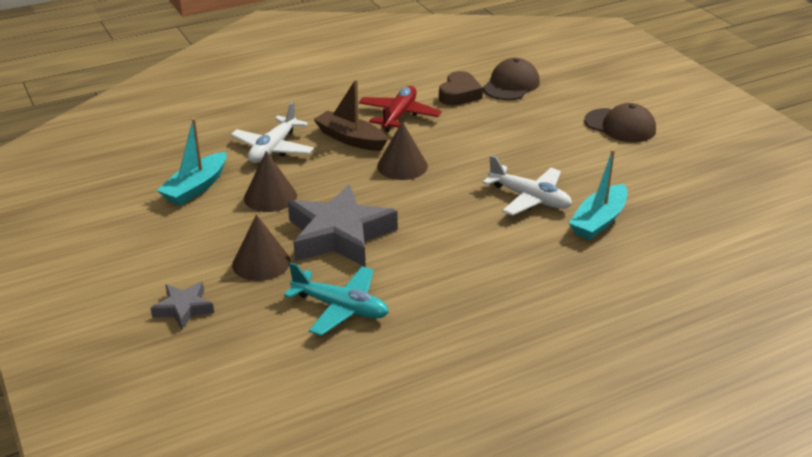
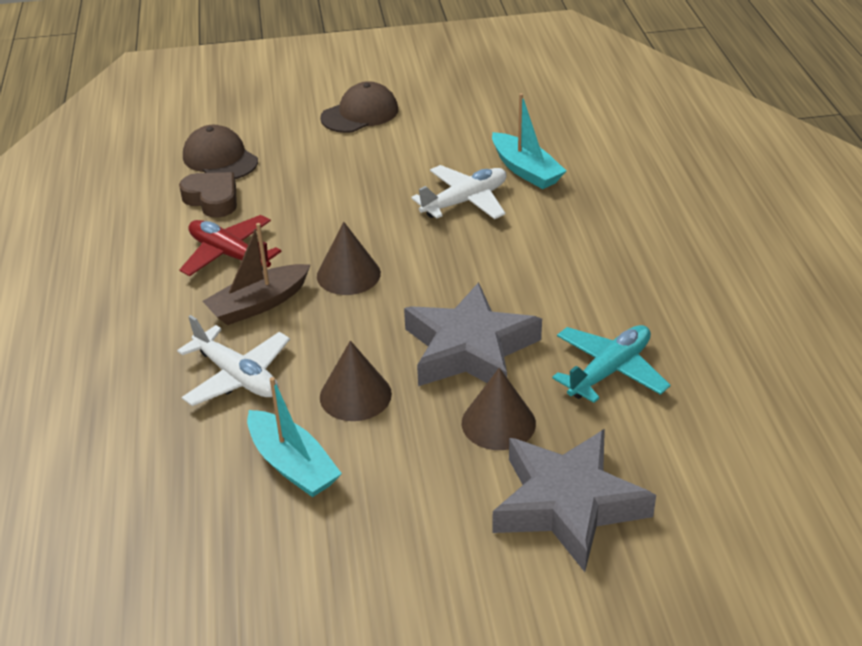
camera: 70 degrees left, 5 degrees up
(184, 308) = (567, 504): grey star -> grey star, size x2.03

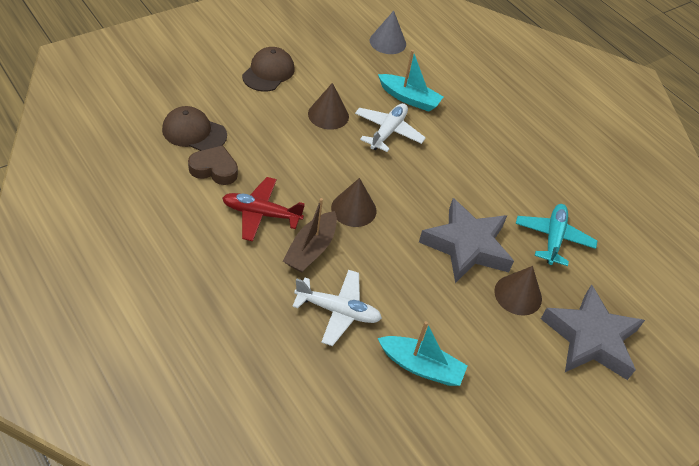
camera: 35 degrees left, 10 degrees up
(355, 395) = (422, 301): brown cone -> brown cone (328, 115)
(547, 105) = (387, 42): none -> grey cone

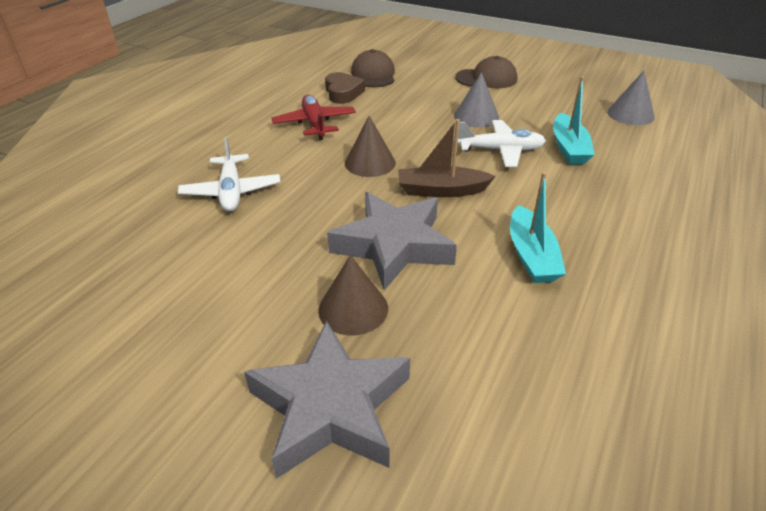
camera: 70 degrees right, 10 degrees down
(311, 249) = (296, 157): brown boat -> brown boat (441, 190)
(328, 115) = (476, 116): brown cone -> grey cone
(421, 366) = (190, 261): turquoise boat -> turquoise boat (531, 256)
(553, 238) = (485, 316): turquoise plane -> none

